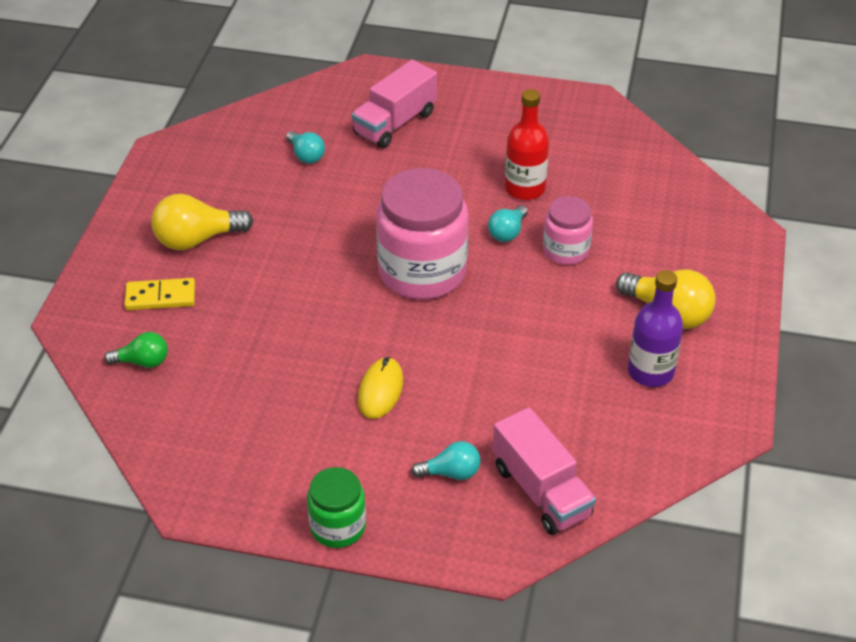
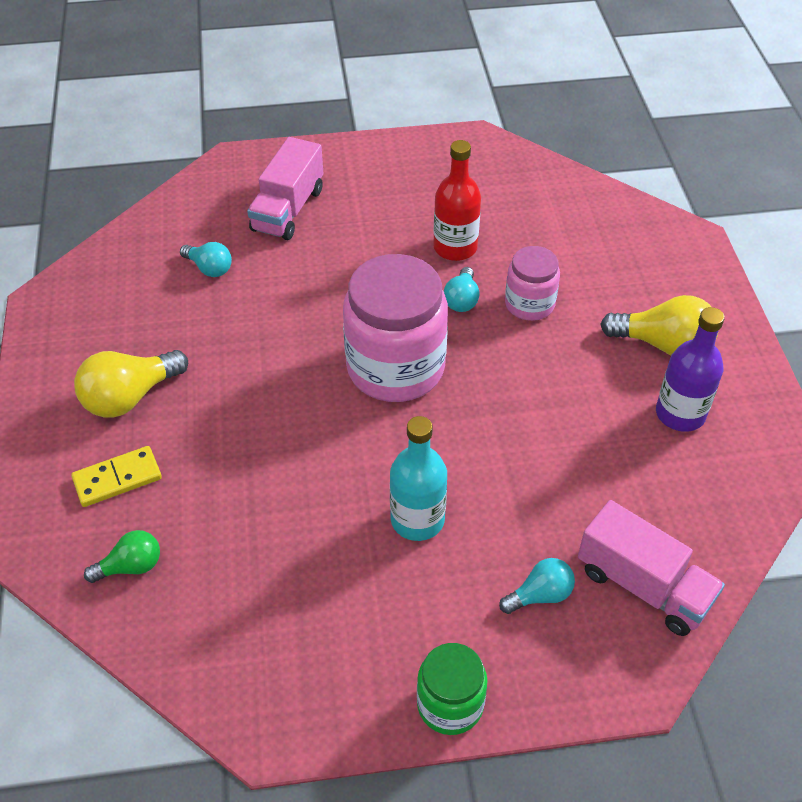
camera: 20 degrees left, 5 degrees up
(380, 390) = (417, 520): yellow mouse -> turquoise bottle

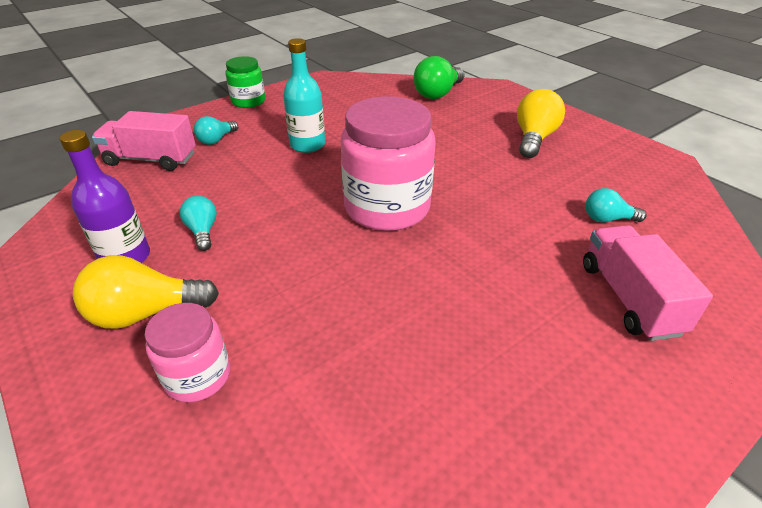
camera: 150 degrees right, 10 degrees down
(117, 479) = (487, 112): yellow domino -> none
(131, 566) = (437, 94): green light bulb -> green light bulb, size x1.69
(455, 247) = (424, 331): red bottle -> none
(461, 300) = (375, 278): turquoise light bulb -> turquoise light bulb (203, 231)
(529, 304) = (305, 300): pink jar -> pink jar (198, 376)

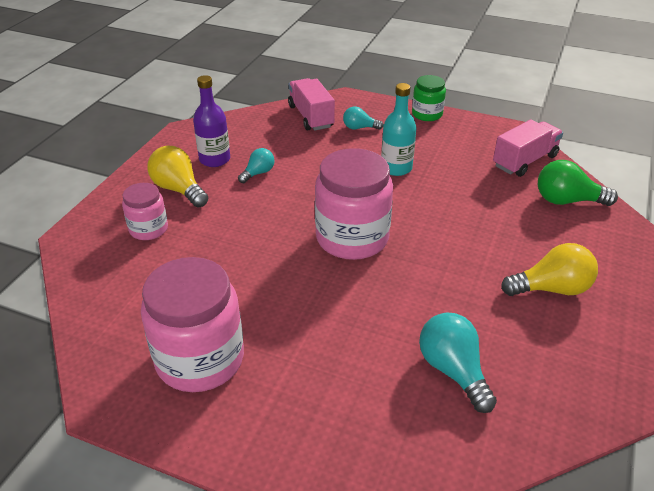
camera: 60 degrees right, 0 degrees up
(510, 402) = (200, 359): none -> pink jar
(607, 219) = (453, 371): turquoise light bulb -> turquoise light bulb, size x1.69
(629, 298) = (348, 404): pink truck -> pink truck (525, 161)

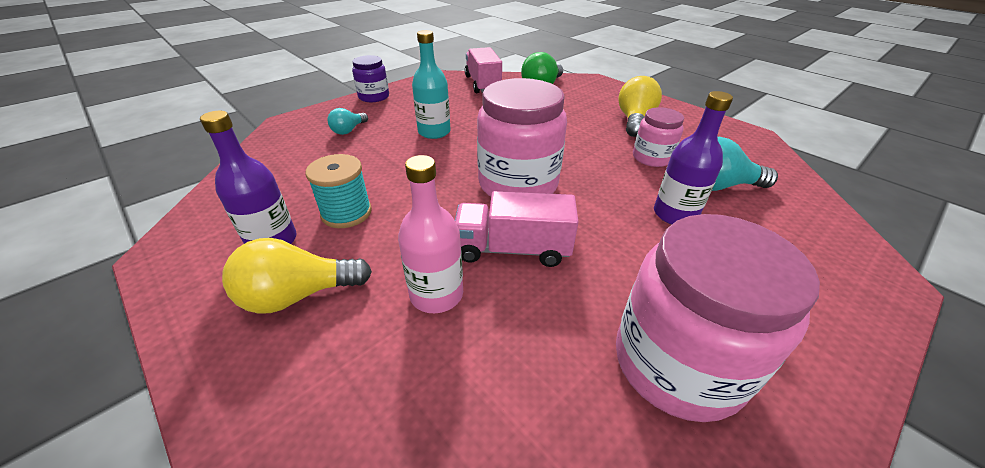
camera: 65 degrees left, 0 degrees up
(148, 229) = (360, 357): pink jar -> pink jar (651, 158)
(206, 239) = (436, 294): none -> pink bottle
(258, 173) = (346, 213): turquoise light bulb -> turquoise spool
(311, 116) = (288, 149): pink truck -> pink truck (512, 249)
(375, 342) = (675, 214): none -> purple bottle
(427, 114) = (374, 97): green jar -> purple jar

